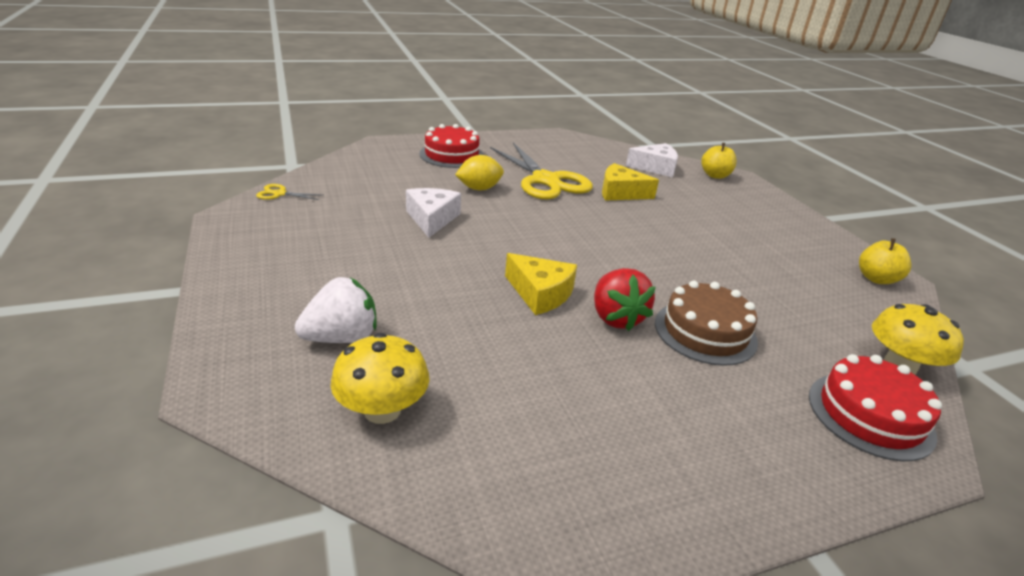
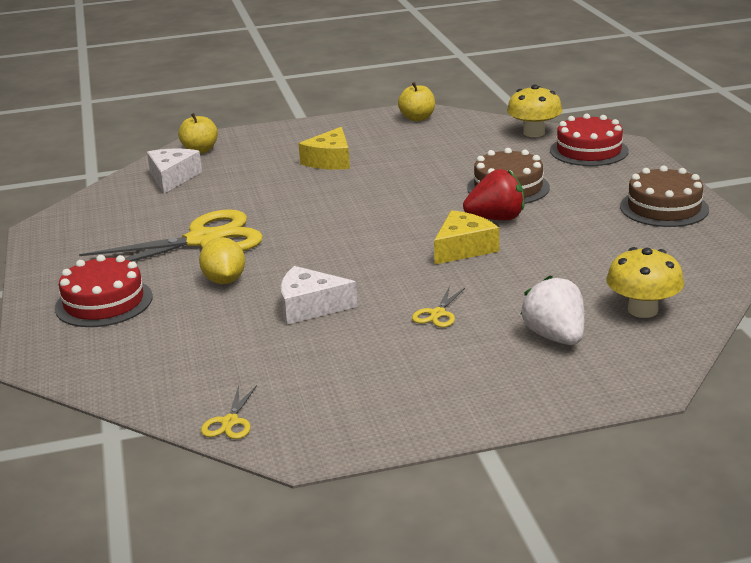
camera: 80 degrees left, 5 degrees down
(406, 274) = (437, 314): none -> yellow scissors
(620, 193) = (243, 201): yellow cheese -> yellow cheese (330, 160)
(691, 475) = (664, 208): none -> brown cake

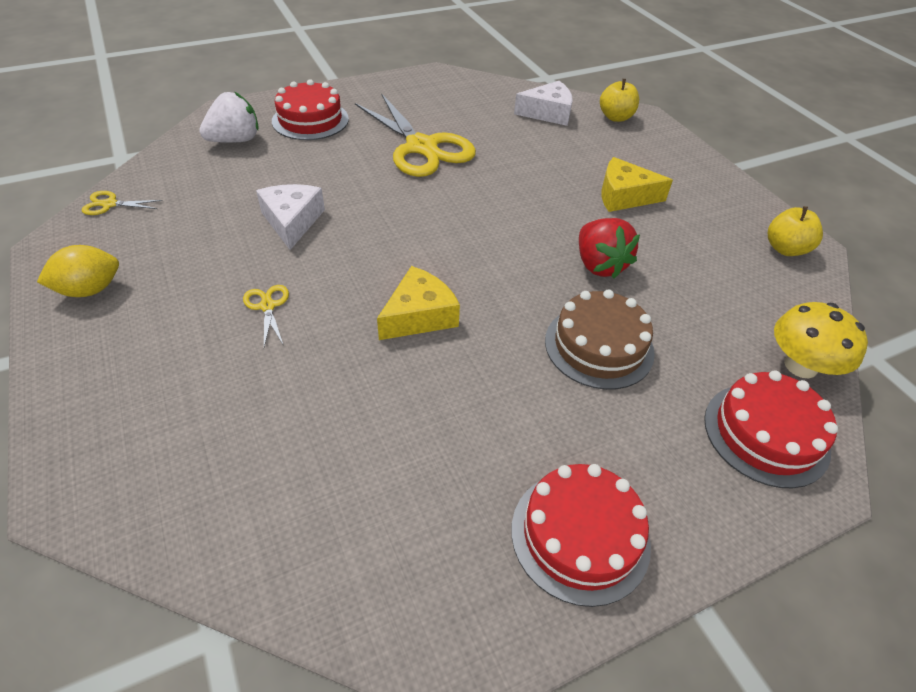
camera: 75 degrees right, 20 degrees up
(224, 280) = (345, 169): yellow lemon -> yellow lemon (90, 290)
(437, 314) = (267, 306): yellow scissors -> yellow scissors turned 60 degrees clockwise
(463, 248) = (419, 315): yellow cheese -> yellow cheese turned 75 degrees counterclockwise
(496, 219) = (503, 339): red strawberry -> red strawberry (599, 265)
(555, 337) = (201, 406): white strawberry -> white strawberry (235, 140)
(642, 310) = (253, 497): yellow mushroom -> none
(664, 208) = (580, 535): brown cake -> red cake

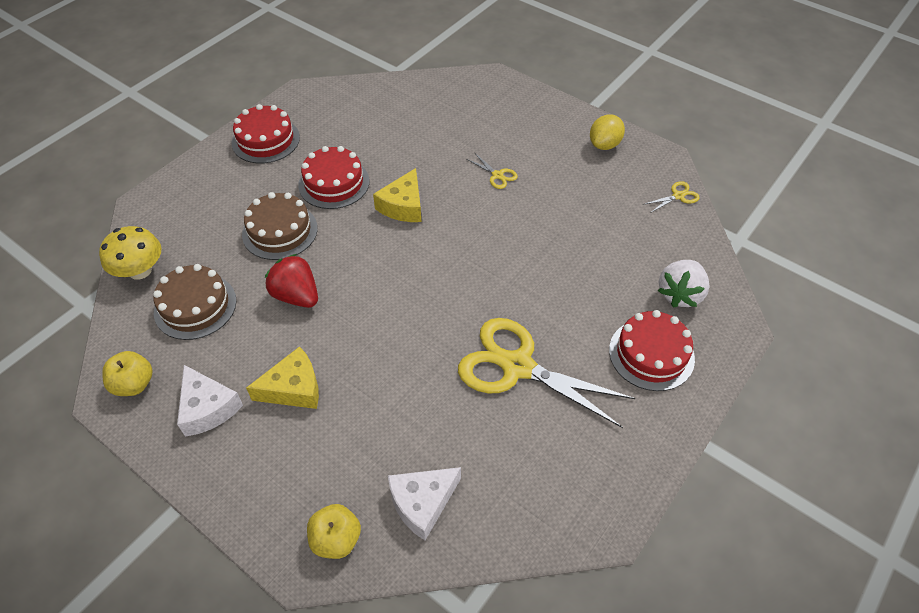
camera: 155 degrees right, 5 degrees up
(292, 221) = (545, 236): white cheese -> white cheese (207, 408)
(721, 296) = (195, 306): none -> brown cake
(766, 433) = (169, 218): red cake -> red cake (334, 183)

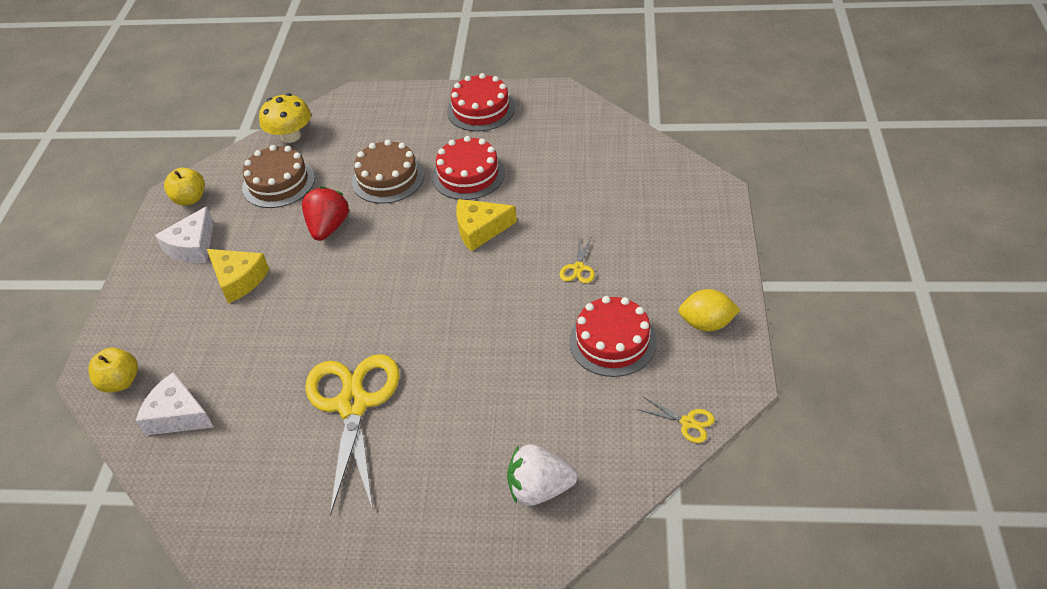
camera: 60 degrees right, 5 degrees down
(651, 354) = (440, 500): red cake -> red cake (612, 341)

